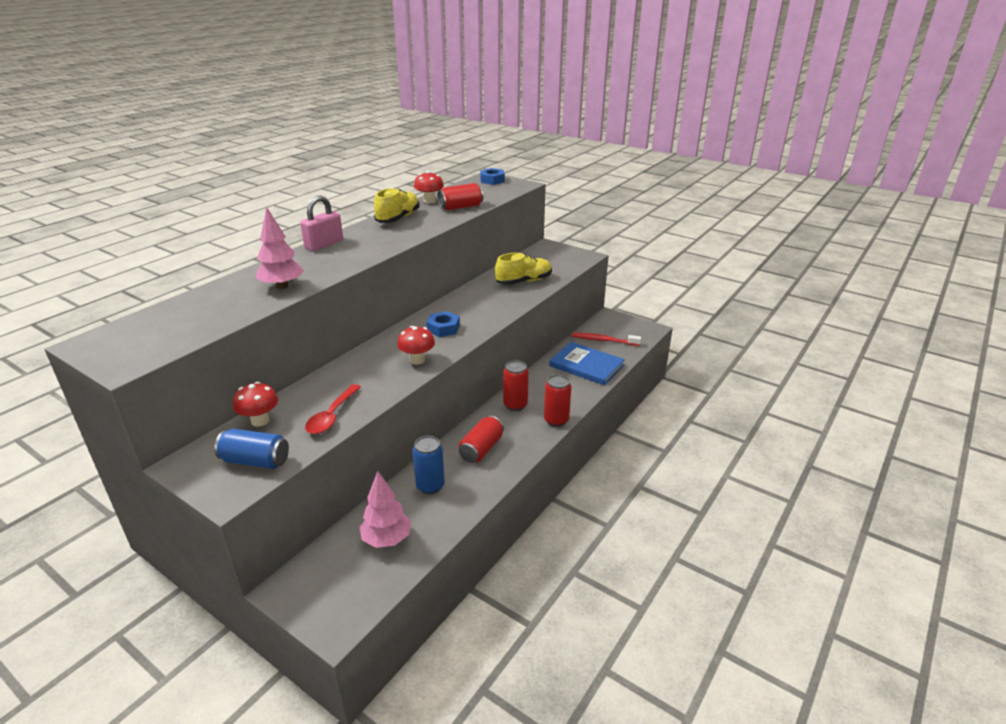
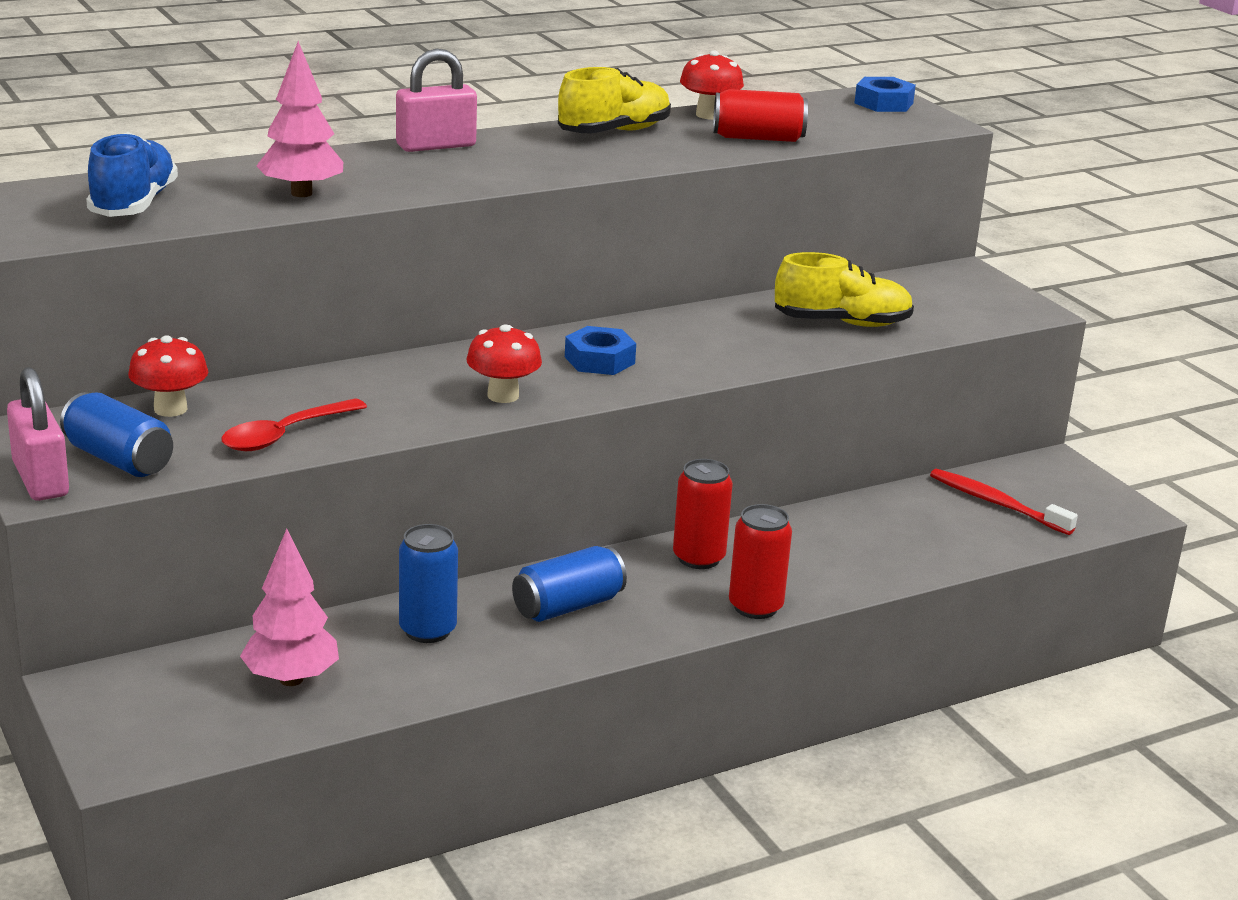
camera: 25 degrees right, 5 degrees down
(197, 317) = (134, 205): none -> blue shoe
(220, 489) = (40, 479): none -> pink padlock
(481, 449) = (568, 606): red can -> blue can
(586, 365) = (912, 536): blue book -> none

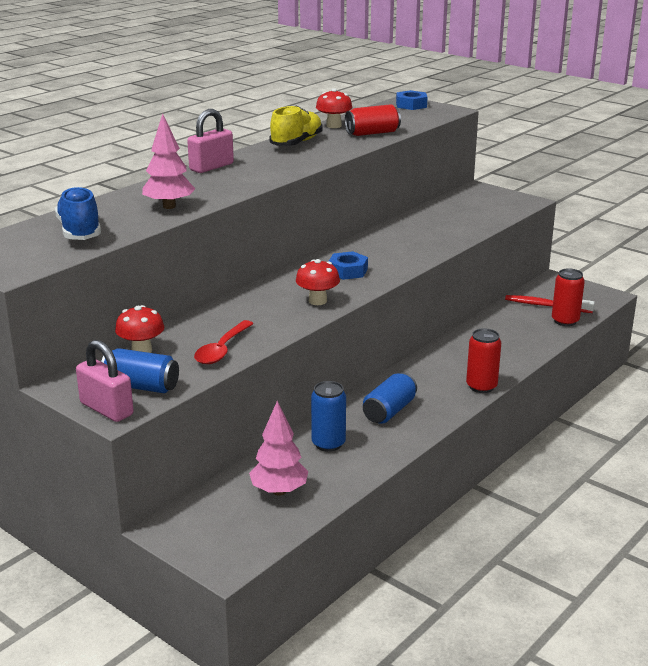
camera: 20 degrees left, 0 degrees up
(698, 558) = (431, 369): red can -> red can (565, 321)
(842, 323) = (447, 226): yellow shoe -> none

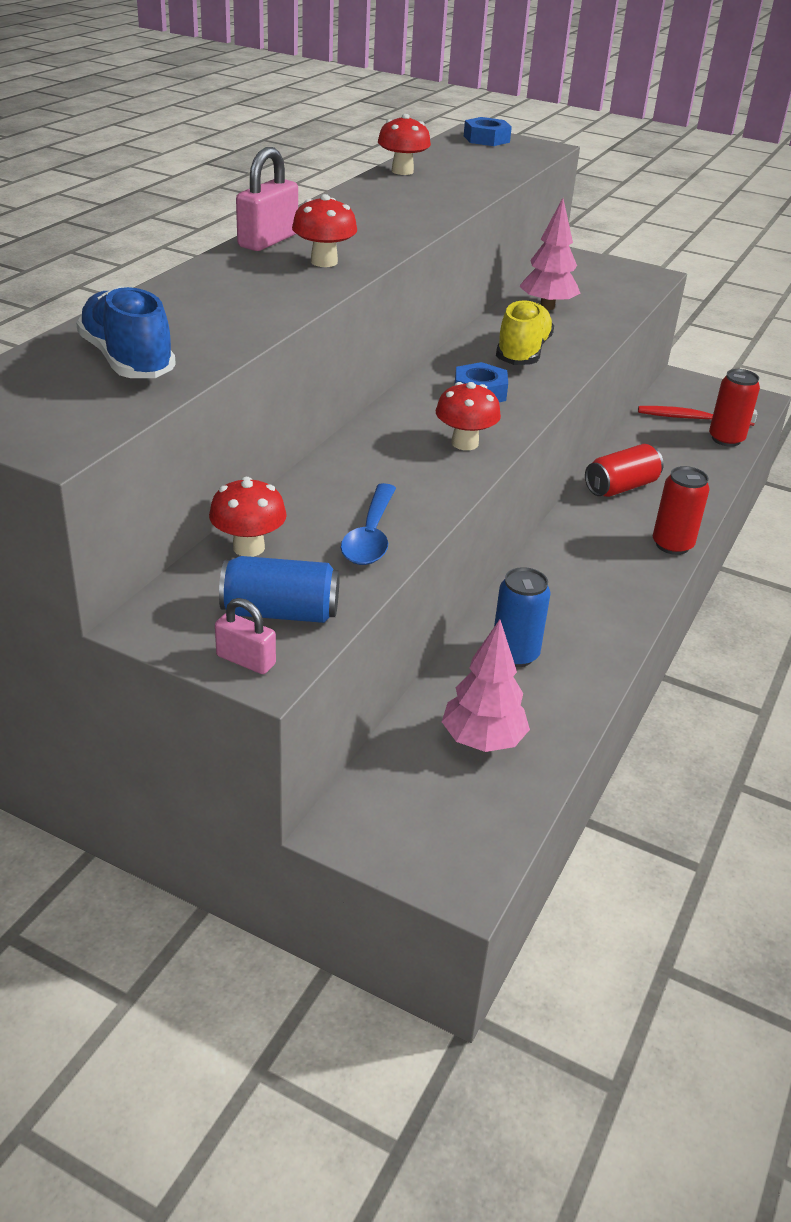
camera: 15 degrees left, 10 degrees up
(106, 409) = (246, 660): pink padlock -> pink padlock, size x0.61
(169, 206) = (245, 310): pink tree -> pink tree (547, 307)
(222, 350) = (371, 536): red spoon -> blue spoon
(239, 180) = (324, 262): none -> red mushroom
(296, 143) = (368, 199): yellow shoe -> yellow shoe (522, 352)
(372, 133) = (464, 182): red can -> red can (621, 487)
(389, 411) = (572, 594): blue can -> none

